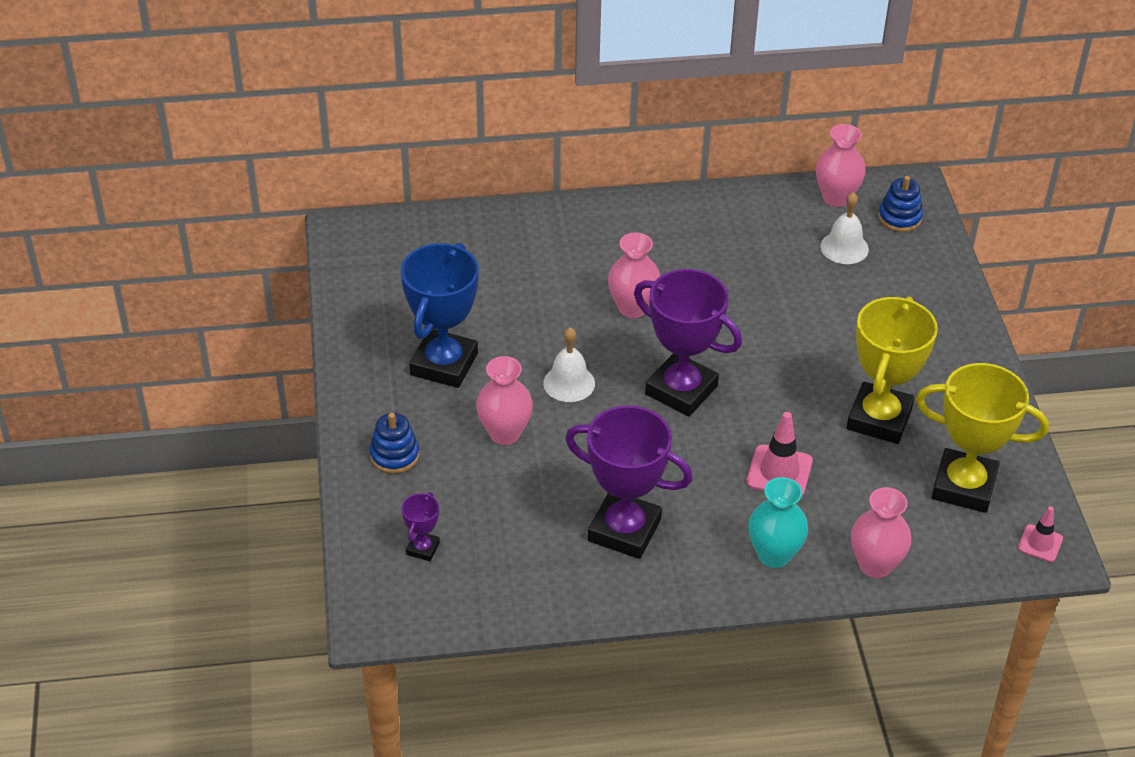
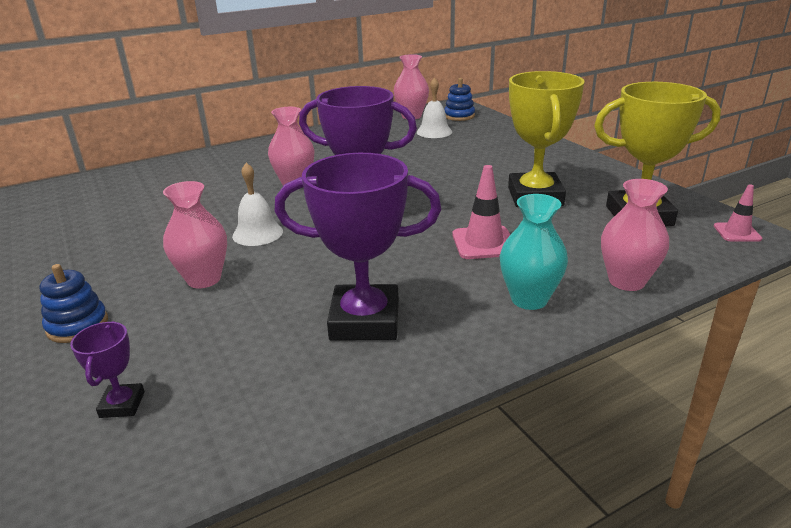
camera: 20 degrees left, 15 degrees down
(444, 364) = (128, 248): blue trophy -> none

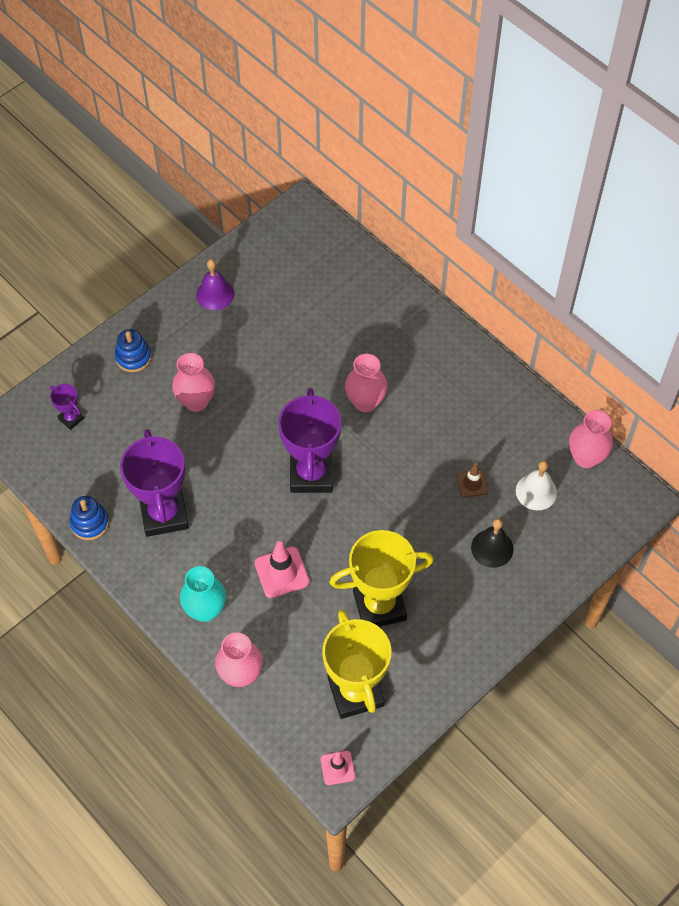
camera: 75 degrees right, 30 degrees up
(60, 252) = (215, 294): none -> purple bell
(122, 404) = (71, 418): purple trophy -> purple trophy turned 60 degrees clockwise
(257, 233) = (267, 408): white bell -> none
(414, 151) = (472, 483): none -> brown traffic cone
(459, 116) = (600, 509): blue stacking toy -> blue stacking toy (90, 523)
(483, 149) = (492, 548): none -> black bell

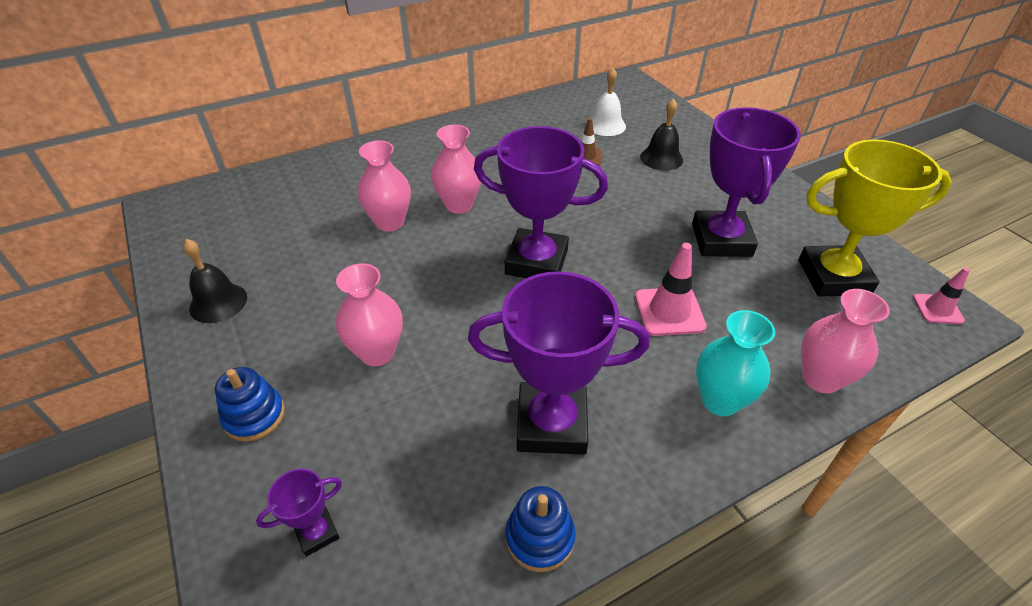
camera: 75 degrees left, 15 degrees down
(215, 294) = (218, 302): purple bell -> black bell
(379, 605) = (721, 240): yellow trophy -> purple trophy
(586, 457) = (579, 97): pink vase -> pink vase (390, 222)

